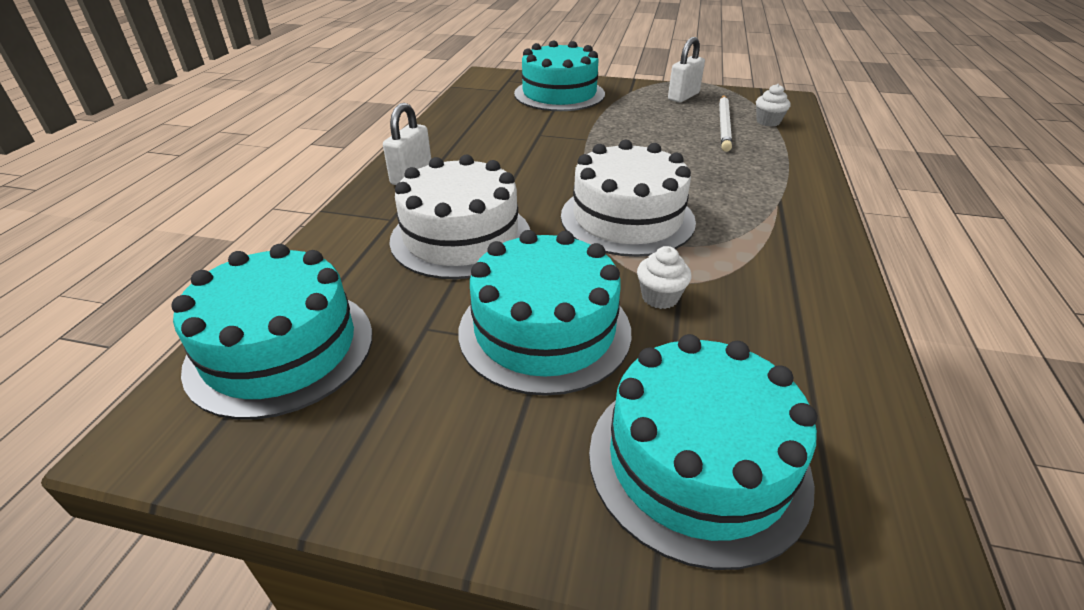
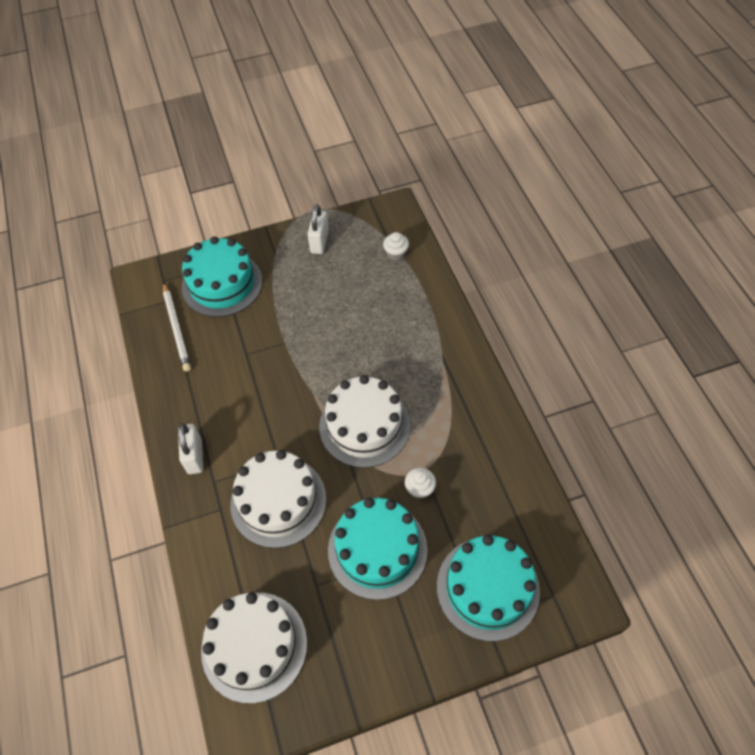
camera: 30 degrees left, 20 degrees up
(281, 349) = (254, 646): turquoise cake -> white cake
(724, 125) = (368, 273): white pencil -> white pencil (177, 328)

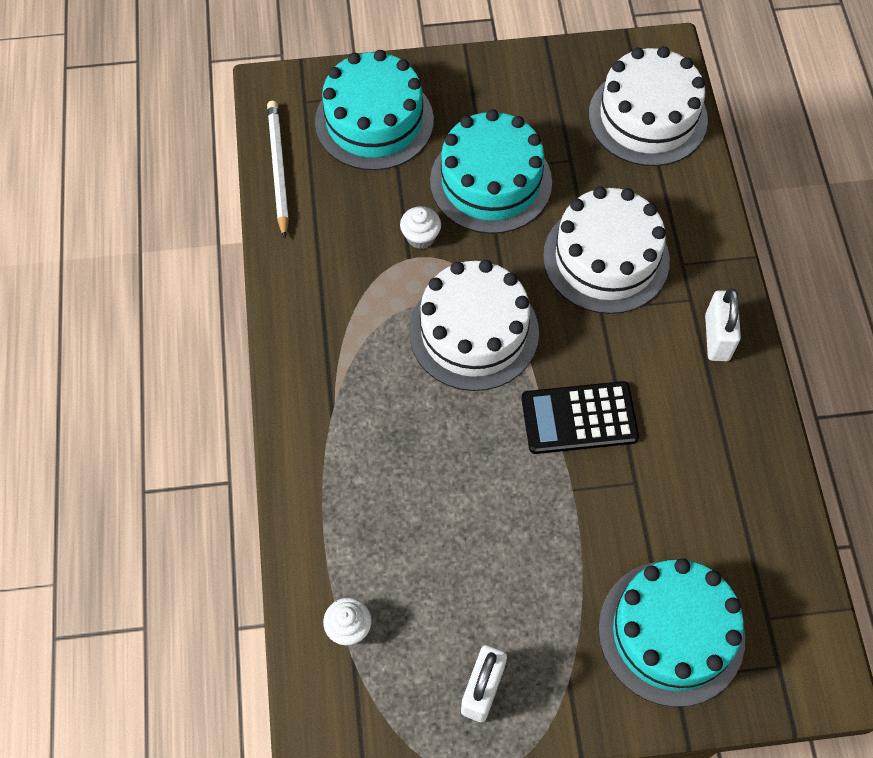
camera: 170 degrees left, 5 degrees up
(177, 328) = (750, 556): white pencil -> white pencil (278, 169)
(285, 384) = (579, 418): none -> black calculator

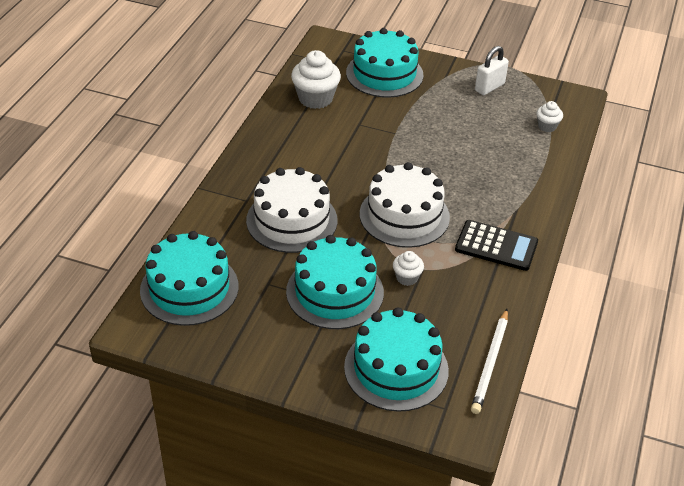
camera: 155 degrees left, 20 degrees down
(579, 418) = (369, 157): black calculator -> black calculator (496, 246)
(647, 117) = (189, 288): white cake -> turquoise cake
(717, 337) = (260, 161): white padlock -> none
(735, 508) = (315, 98): none -> white cupcake

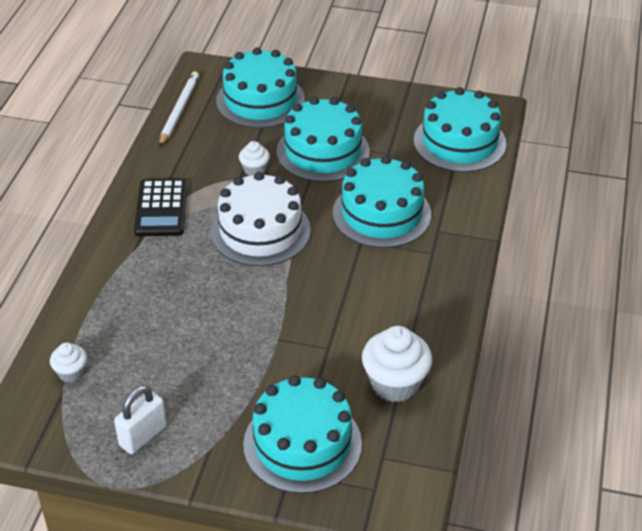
camera: 175 degrees right, 0 degrees up
(292, 220) = (381, 214): white cake -> turquoise cake
(496, 246) = (161, 208): black calculator -> black calculator turned 105 degrees counterclockwise

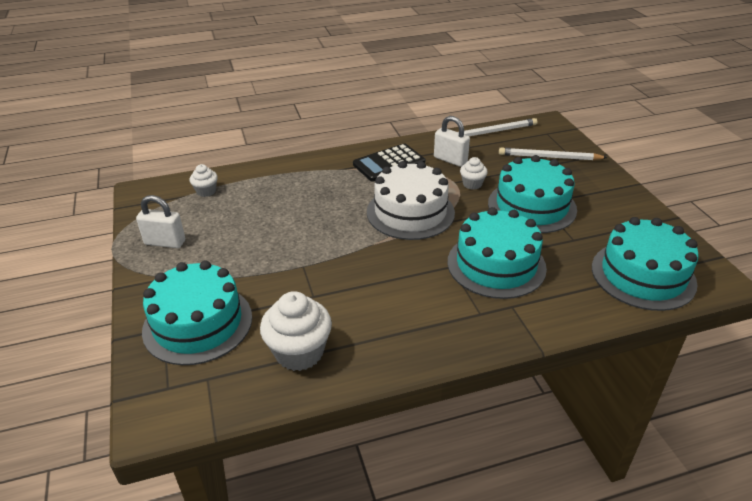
camera: 60 degrees right, 5 degrees down
(199, 164) = (450, 160): none -> white padlock
(260, 100) = (549, 157): turquoise cake -> white pencil

